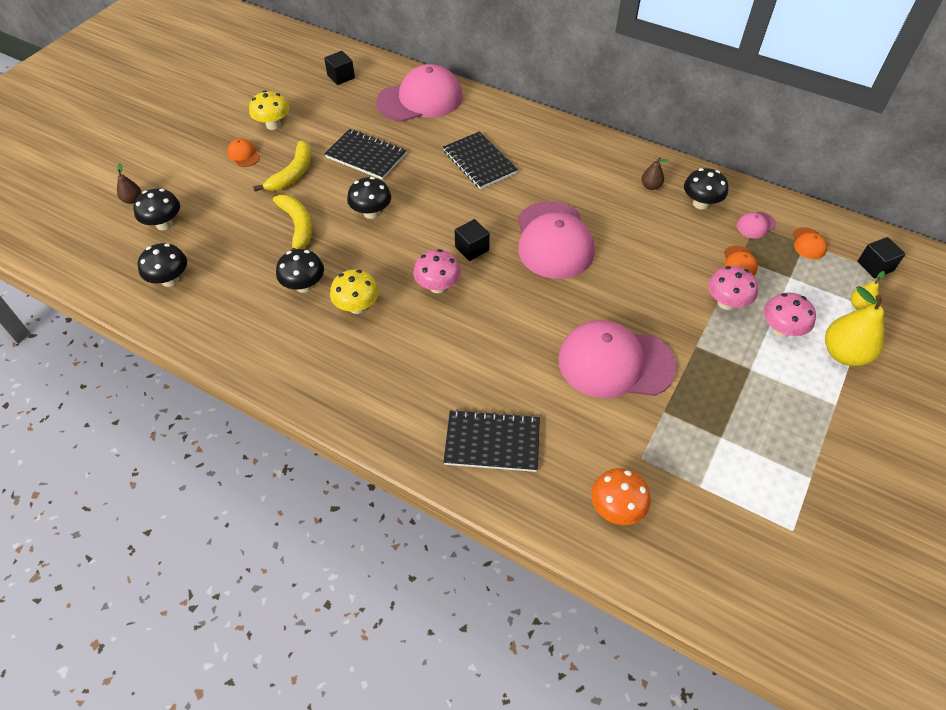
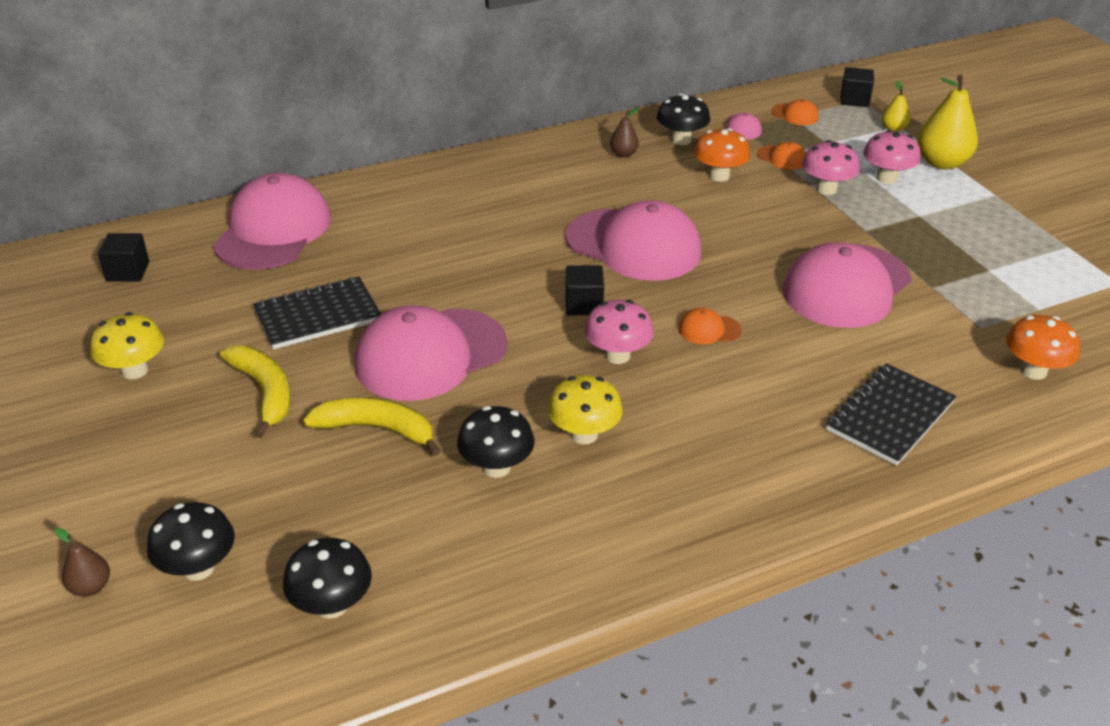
camera: 55 degrees left, 15 degrees down
(243, 155) = (158, 424): orange cap -> orange cap (709, 329)
(371, 213) = (430, 354): black mushroom -> pink cap
(479, 162) = (447, 237): black notebook -> none
(678, 242) = (719, 176): none -> orange mushroom

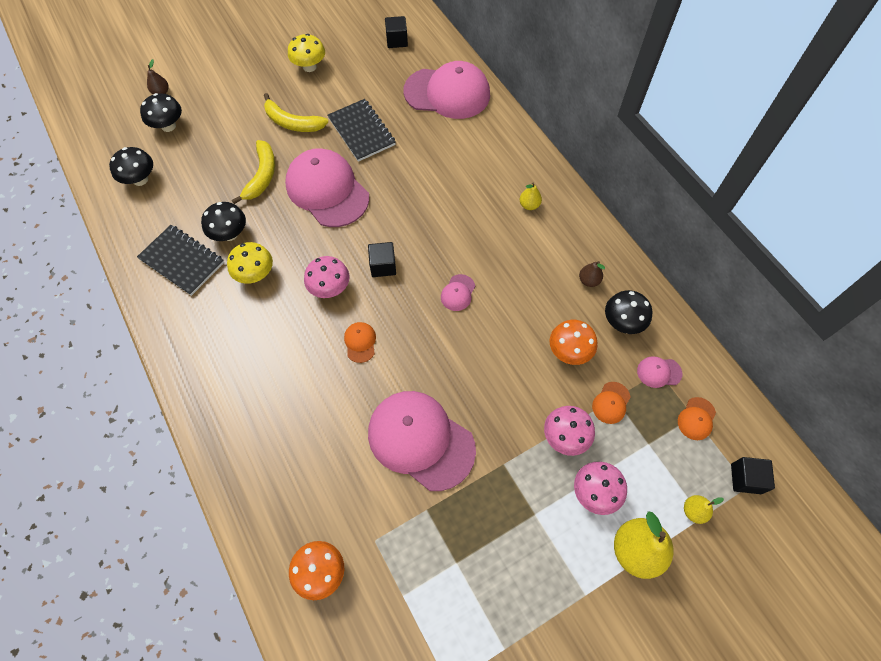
camera: 85 degrees right, 25 degrees up
(265, 392) = (292, 123): yellow banana -> yellow banana turned 60 degrees clockwise
(503, 182) = (529, 205): none -> yellow pear
(634, 245) = (458, 293): pink cap -> pink cap, size x0.41
(890, 416) = (269, 455): black notebook -> black notebook (182, 261)

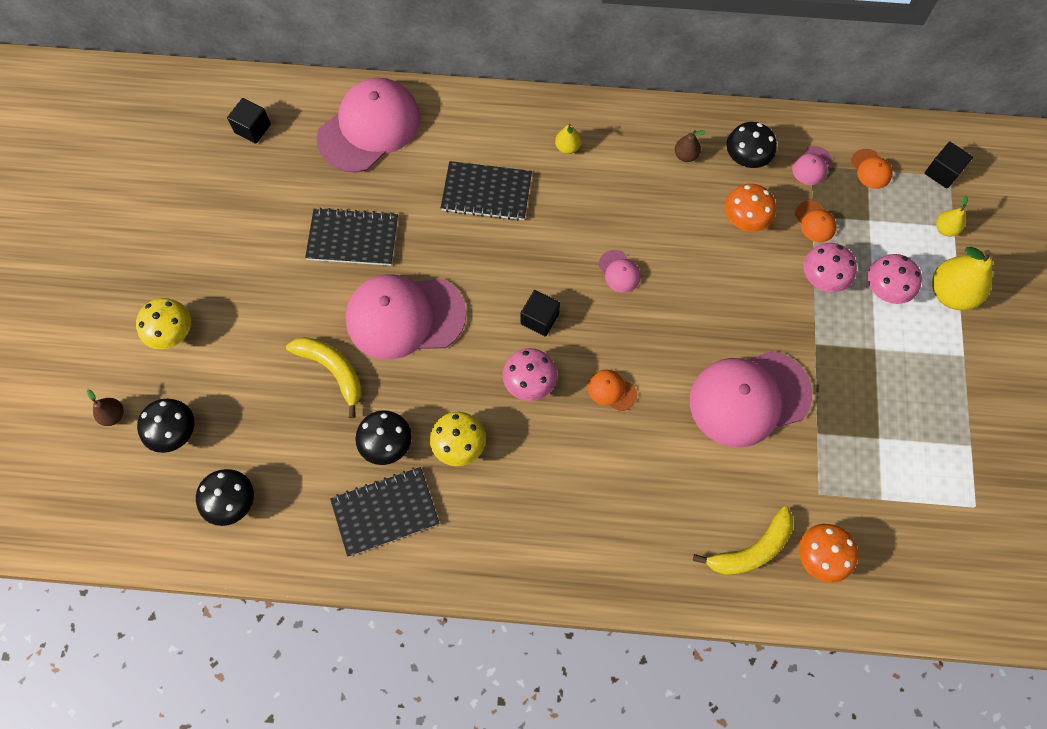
camera: 55 degrees left, 5 degrees up
(292, 123) = (282, 299): yellow banana -> yellow banana (751, 550)
(309, 67) = (214, 236): yellow mushroom -> yellow mushroom (172, 333)
(454, 180) = (486, 192): none -> black notebook

